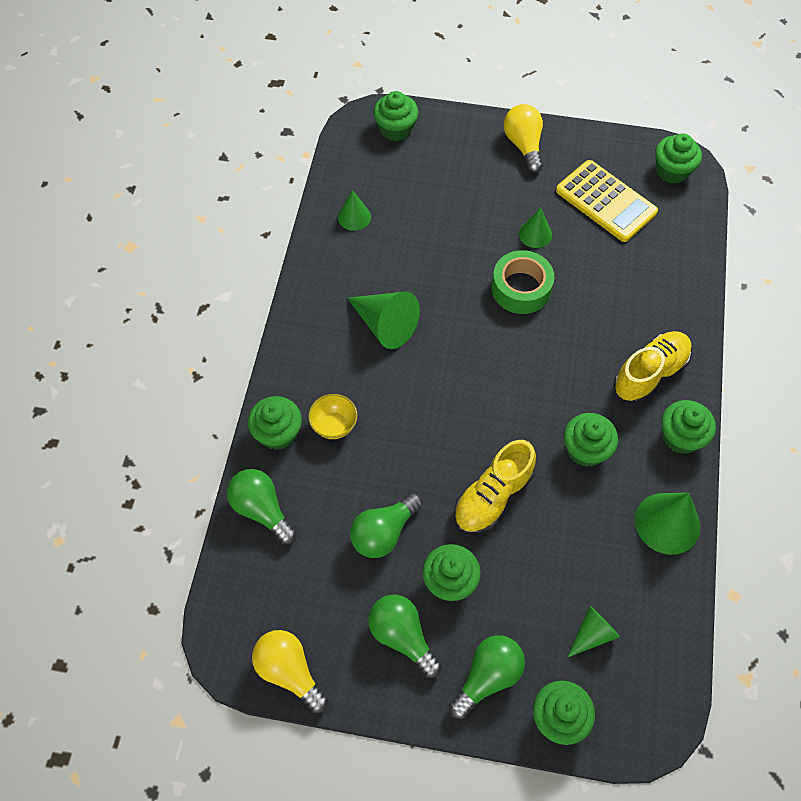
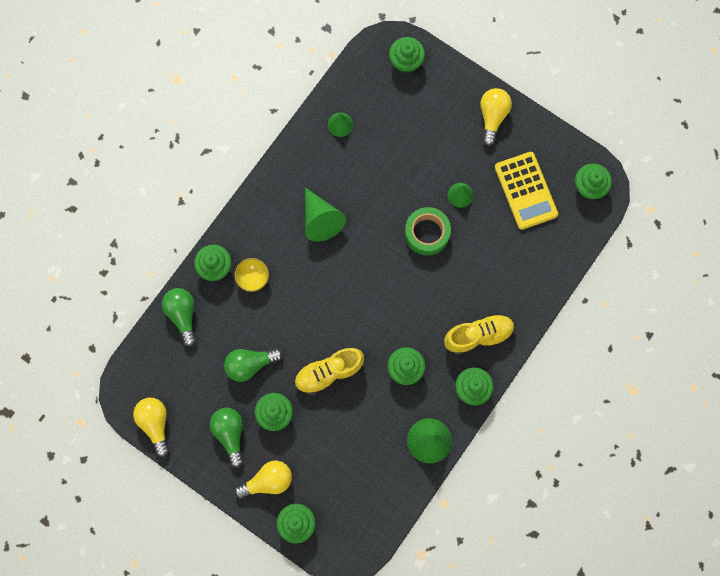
camera: 25 degrees right, 15 degrees up
(487, 677) = (268, 481): green light bulb -> yellow light bulb
(592, 634) = (343, 485): green cone -> none

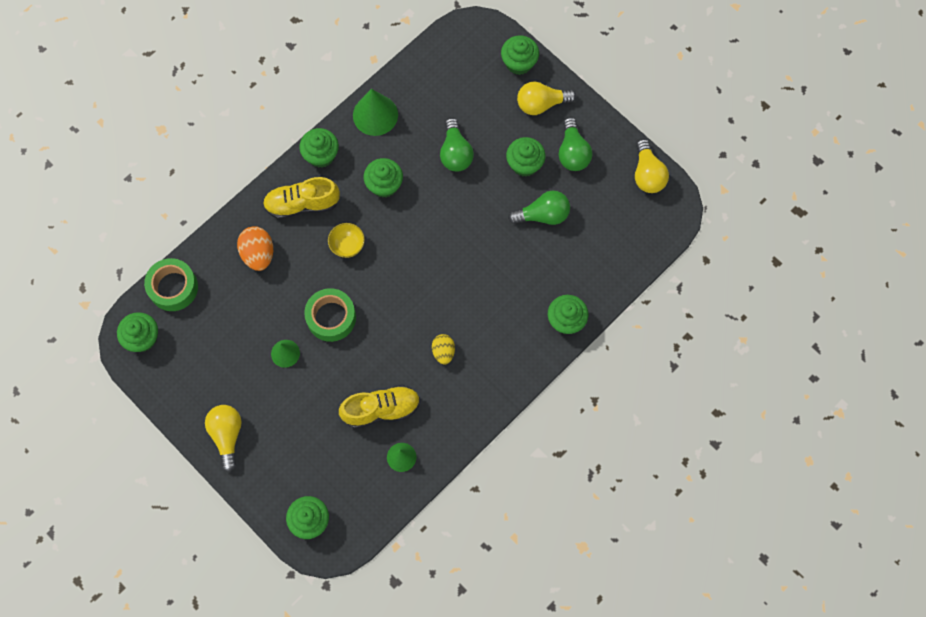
camera: 170 degrees left, 5 degrees down
(182, 315) = (607, 276): green light bulb -> green light bulb (455, 153)
(253, 278) = (527, 302): yellow bowl -> yellow bowl (347, 246)
(320, 220) = (443, 352): green cone -> yellow egg
(329, 373) = (463, 194): yellow shoe -> yellow shoe (381, 409)
(492, 117) = (227, 435): yellow light bulb -> yellow light bulb turned 150 degrees clockwise
(507, 280) = (258, 254): none -> orange egg
(526, 191) = (213, 345): yellow calculator -> none
(575, 236) = (173, 287): none -> green tape

